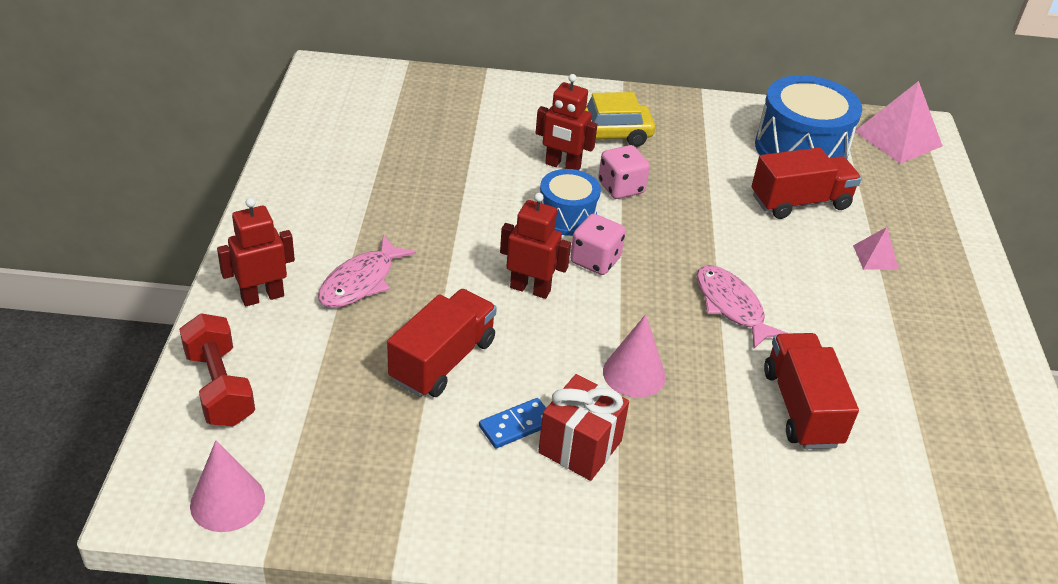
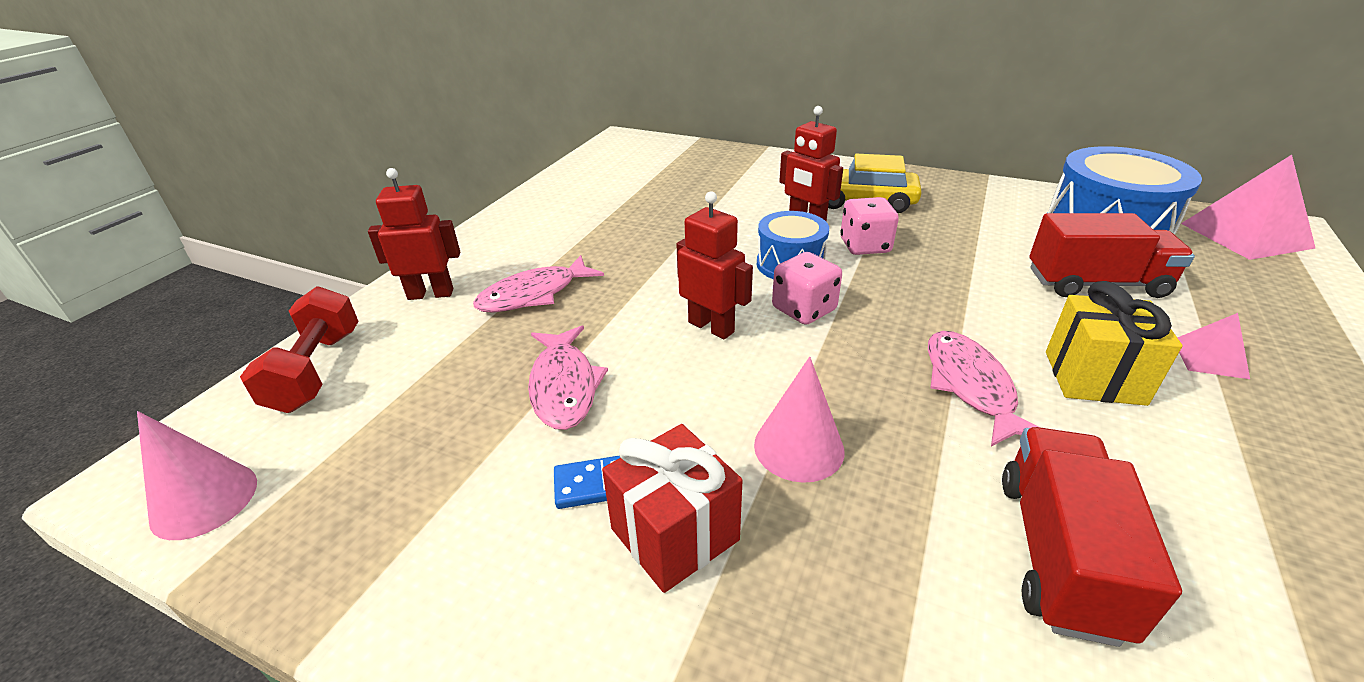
camera: 25 degrees right, 5 degrees down
(443, 361) = (564, 386): red truck -> pink fish
(807, 285) = (1094, 377): none -> yellow gift

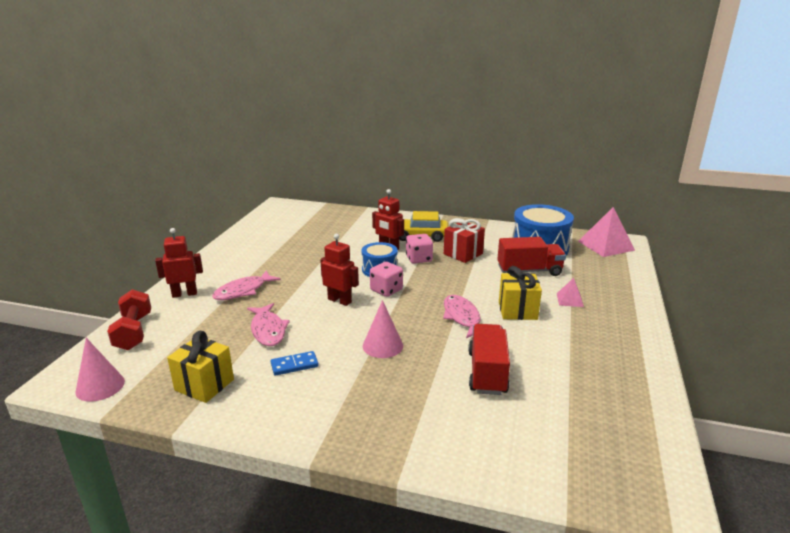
camera: 10 degrees left, 10 degrees down
(407, 519) = (204, 385): none -> yellow gift
(675, 534) = (328, 379): red gift -> red gift (463, 254)

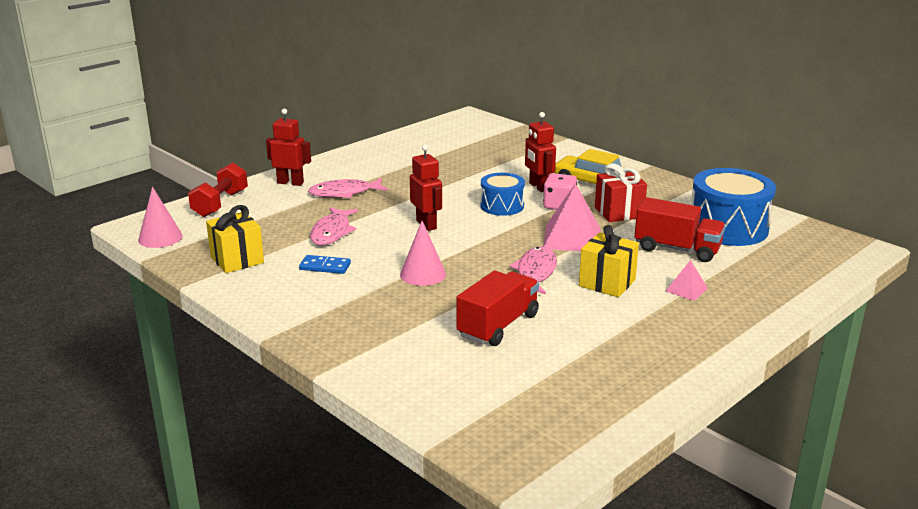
camera: 30 degrees right, 0 degrees up
(386, 290) = (485, 227): pink dice -> none
(606, 245) = (826, 247): pink pyramid -> pink pyramid (572, 238)

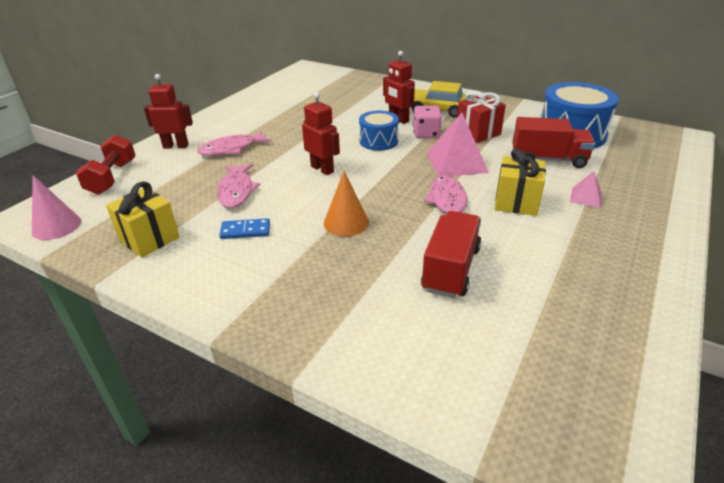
camera: 15 degrees left, 10 degrees up
(423, 274) = (346, 222): pink cone -> orange cone

